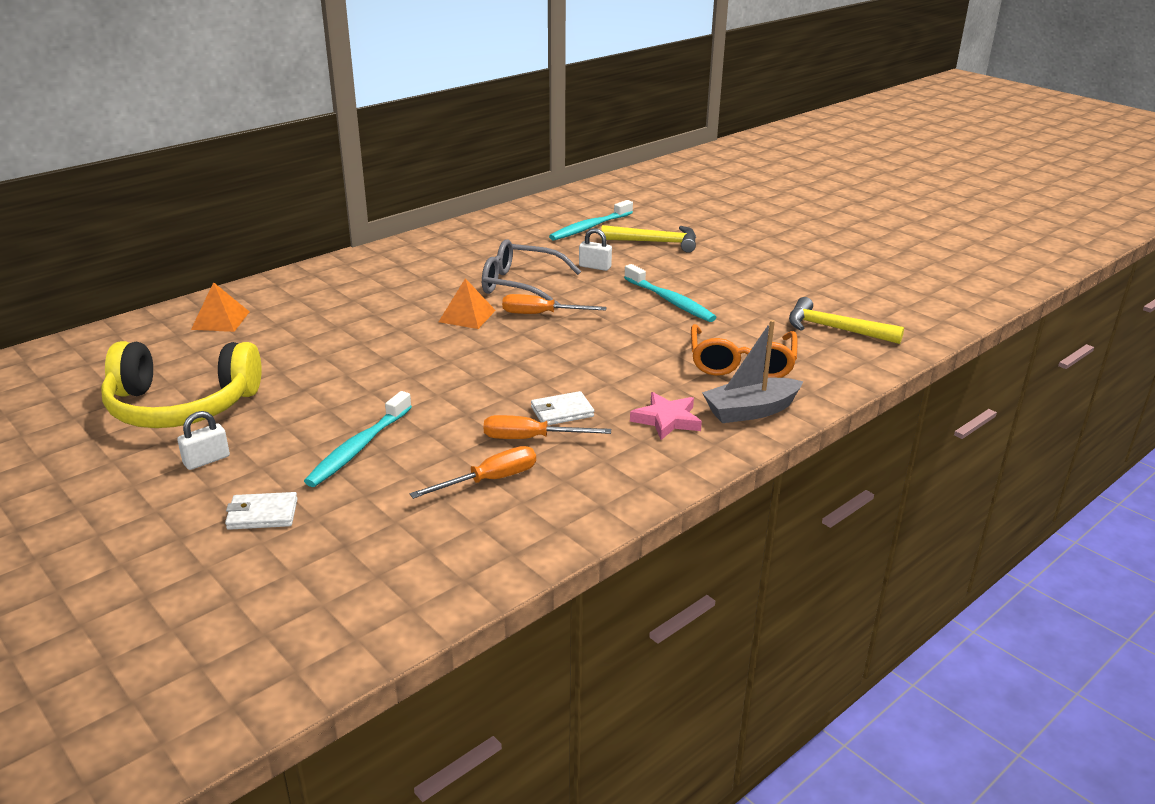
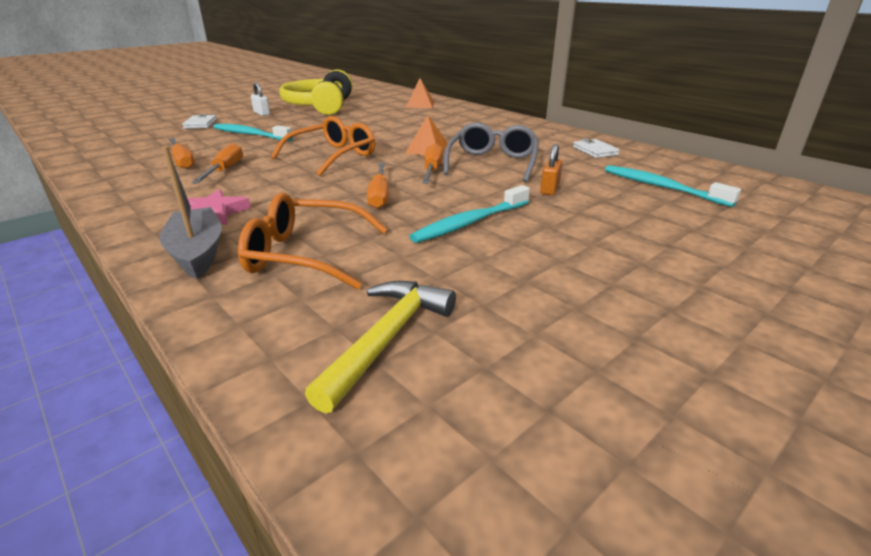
camera: 90 degrees right, 0 degrees up
(483, 371) = (333, 156): none -> orange glasses
(562, 412) = (256, 178): white wallet -> white wallet (595, 151)
(595, 267) = (549, 189): white padlock -> orange padlock
(614, 339) = (379, 195): none -> orange screwdriver
(656, 242) = (646, 220): yellow hammer -> none

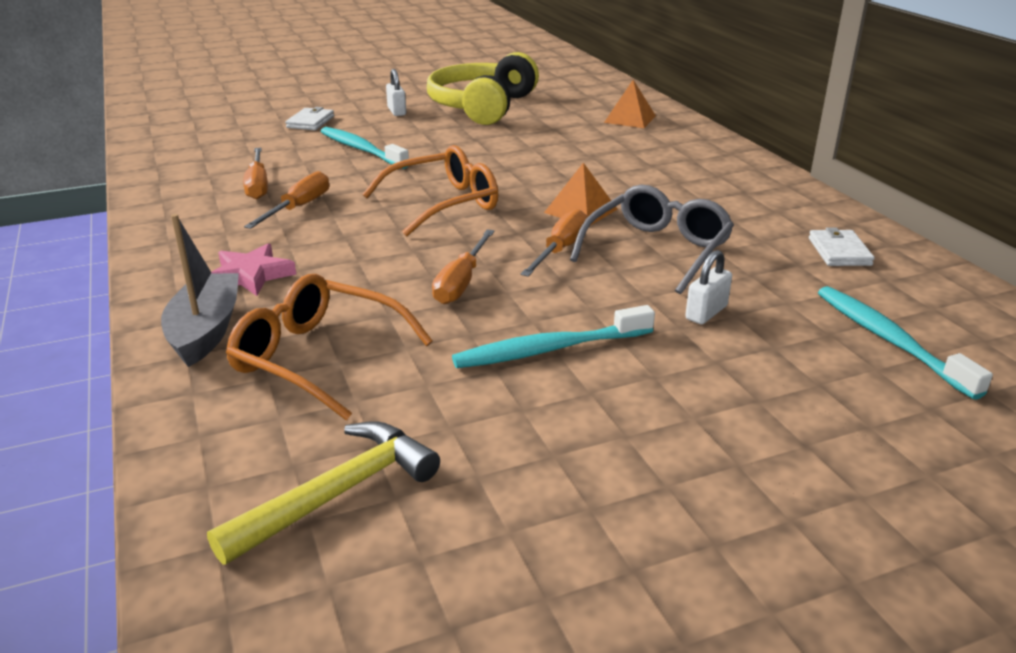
camera: 20 degrees right, 0 degrees up
(549, 189) = (706, 313): orange padlock -> white padlock

